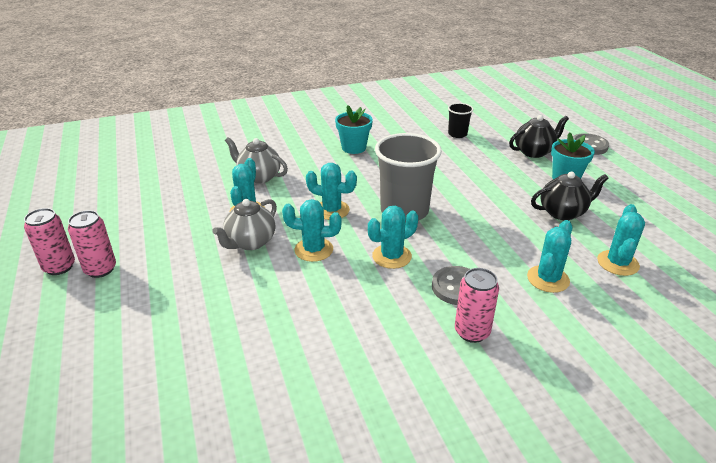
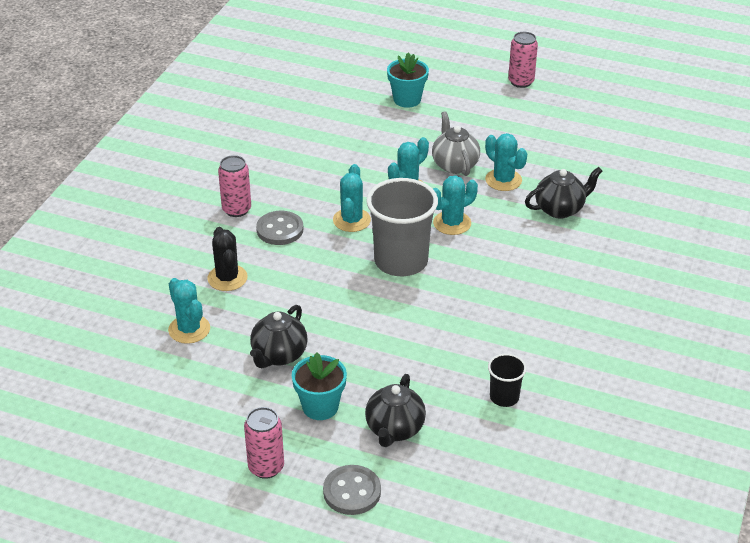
camera: 130 degrees right, 5 degrees up
(100, 269) = (497, 96): pink can -> pink can (266, 467)
(259, 177) = (560, 209): grey teapot -> black teapot
(354, 148) = (557, 296): turquoise flower pot -> turquoise flower pot (407, 99)
(548, 279) = (227, 278): turquoise cactus -> black cactus

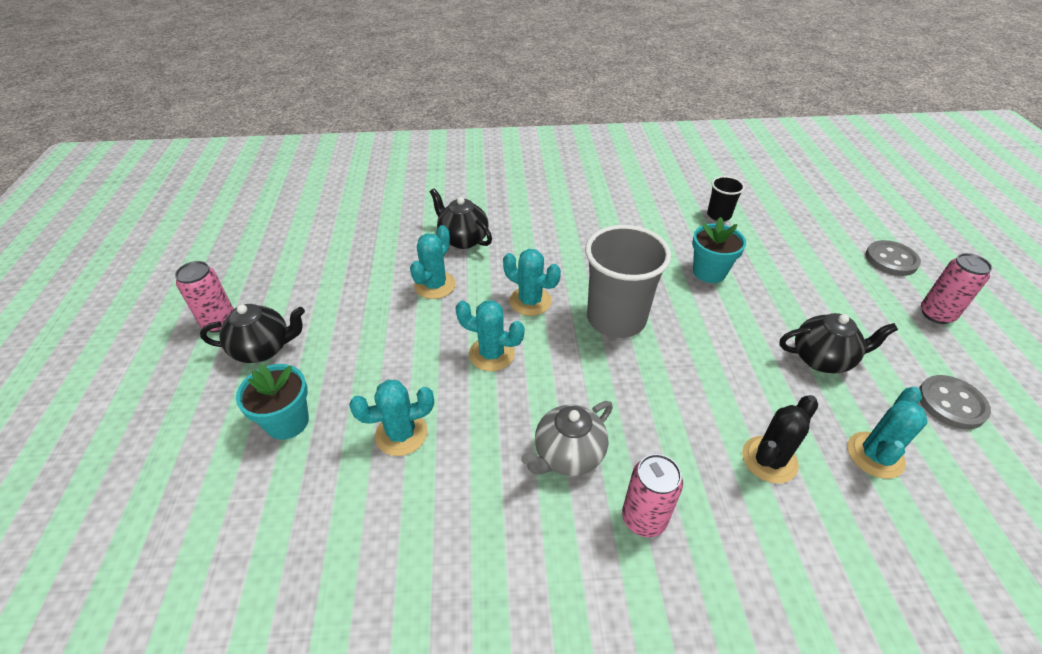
camera: 115 degrees left, 5 degrees up
(280, 230) = (646, 446): grey button -> grey button (951, 403)
(320, 407) = (842, 306): turquoise flower pot -> turquoise flower pot (709, 272)
(351, 220) = (580, 382): turquoise cactus -> turquoise cactus (401, 434)
(394, 429) = (812, 257): black teapot -> black teapot (263, 349)
(454, 165) = (424, 329): grey teapot -> grey teapot (568, 455)

